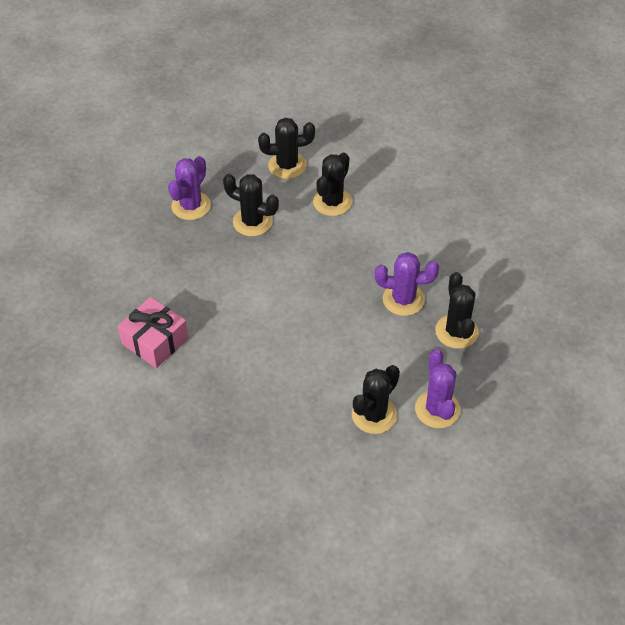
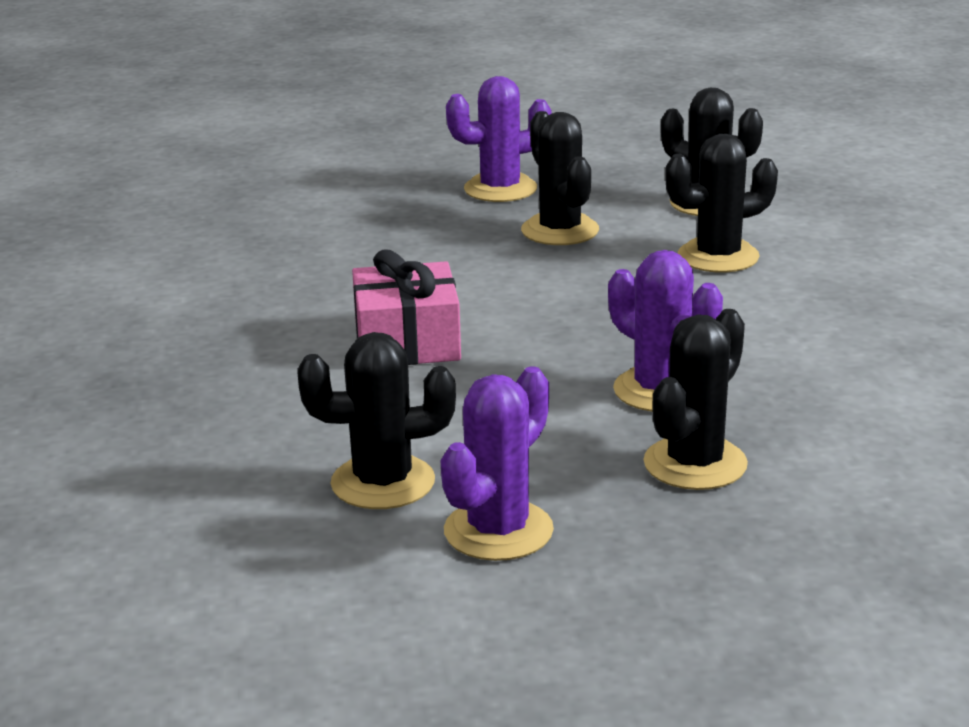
camera: 45 degrees right, 25 degrees down
(155, 341) = (227, 274): pink gift -> pink gift (407, 342)

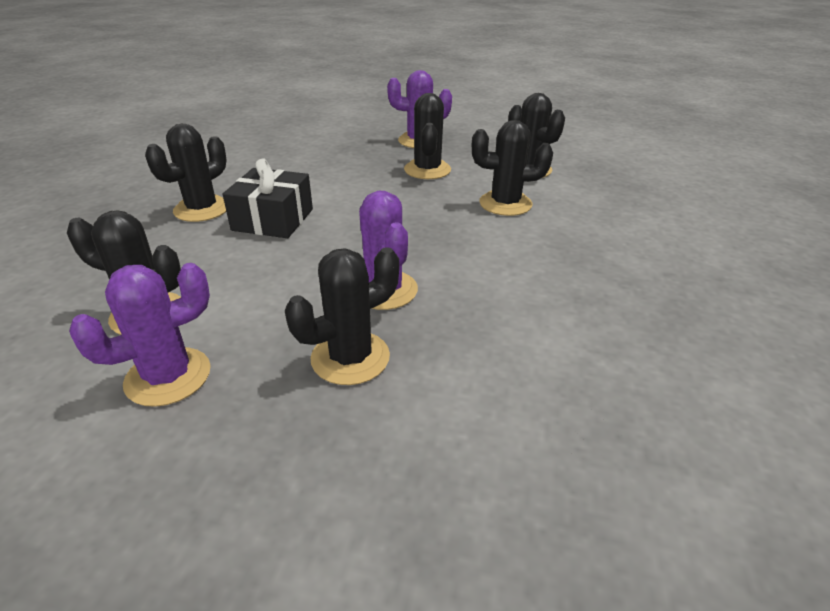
camera: 20 degrees right, 10 degrees up
(277, 350) = (202, 209): none -> black cactus
(407, 342) = (273, 219): pink gift -> black gift

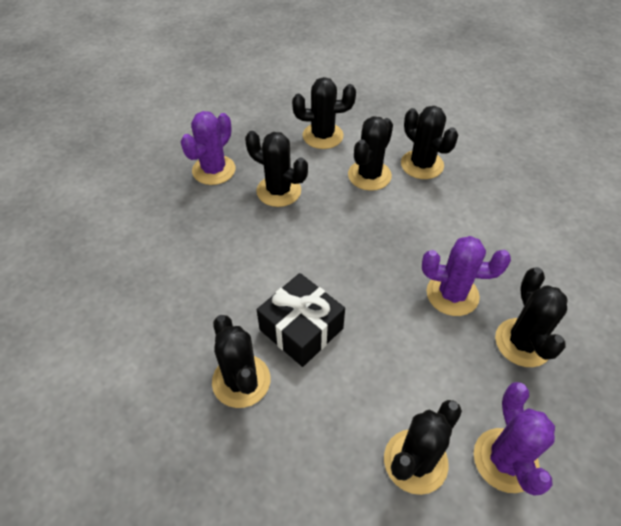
camera: 60 degrees left, 15 degrees up
(565, 228) = (422, 165): none -> black cactus

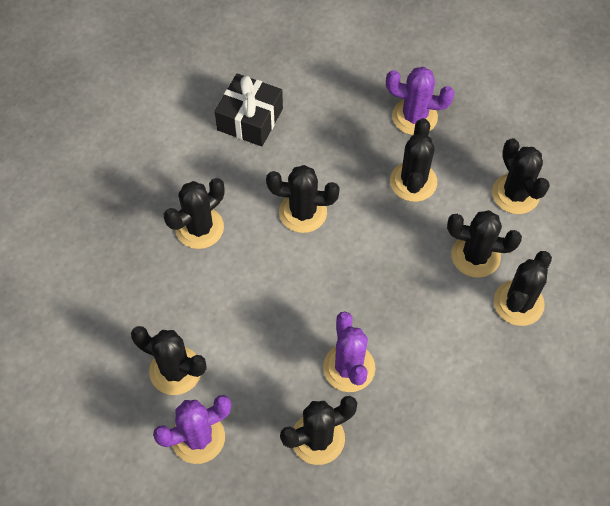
camera: 70 degrees right, 10 degrees up
(269, 280) = (303, 212): none -> black cactus
(301, 329) = (262, 254): black gift -> black gift (250, 119)

